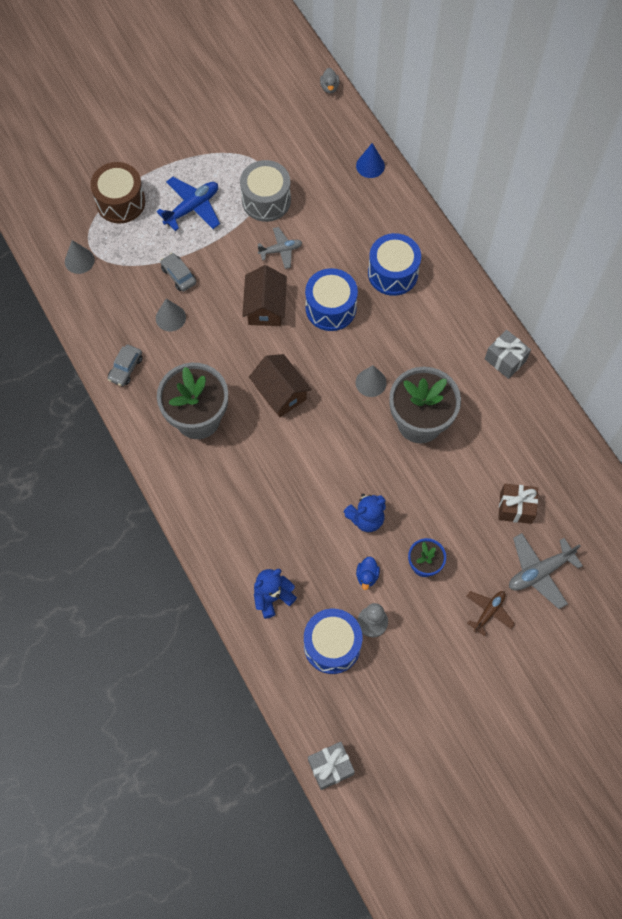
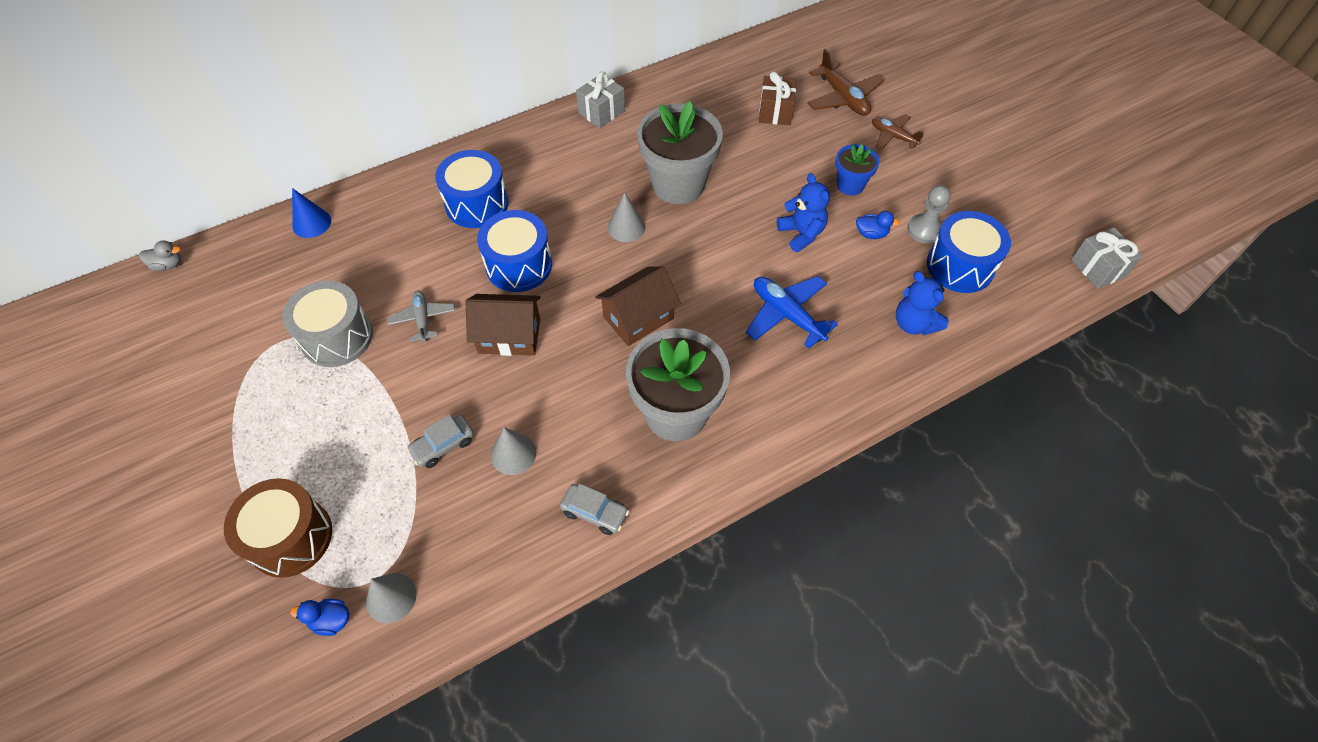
camera: 90 degrees left, 10 degrees down
(68, 232) = (331, 620): none -> blue duck
(192, 208) = (327, 431): blue plane -> blue plane (787, 315)
(539, 572) = (843, 98): grey plane -> brown plane

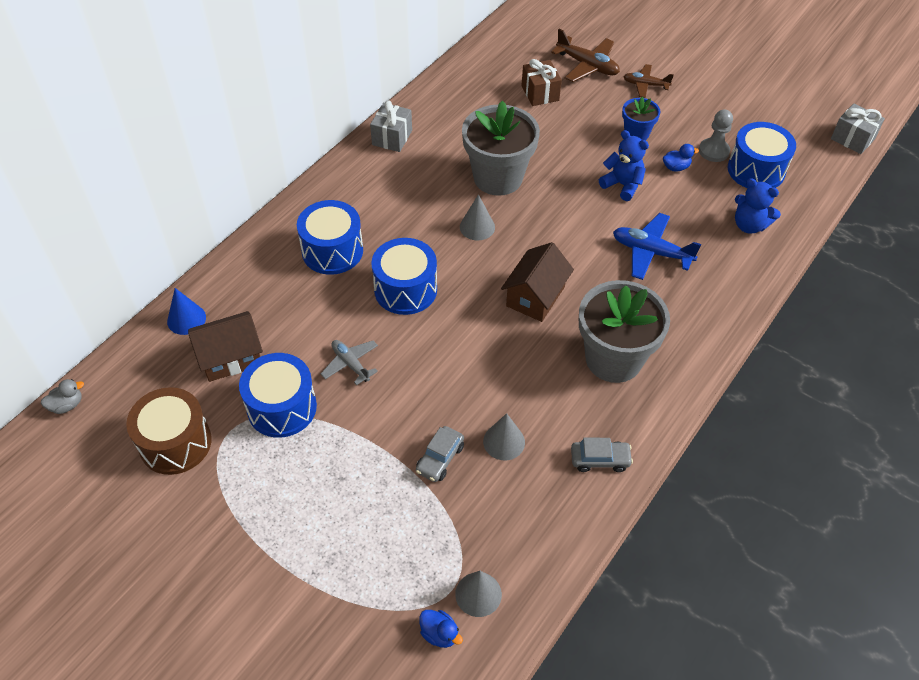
camera: 25 degrees left, 5 degrees down
(291, 537) = (357, 585): brown drum -> brown drum (175, 443)
(331, 620) = (439, 634): blue duck -> blue duck turned 120 degrees counterclockwise
(337, 337) = (282, 407): grey drum -> blue drum
(509, 336) = (436, 350): brown house -> brown house (230, 357)

